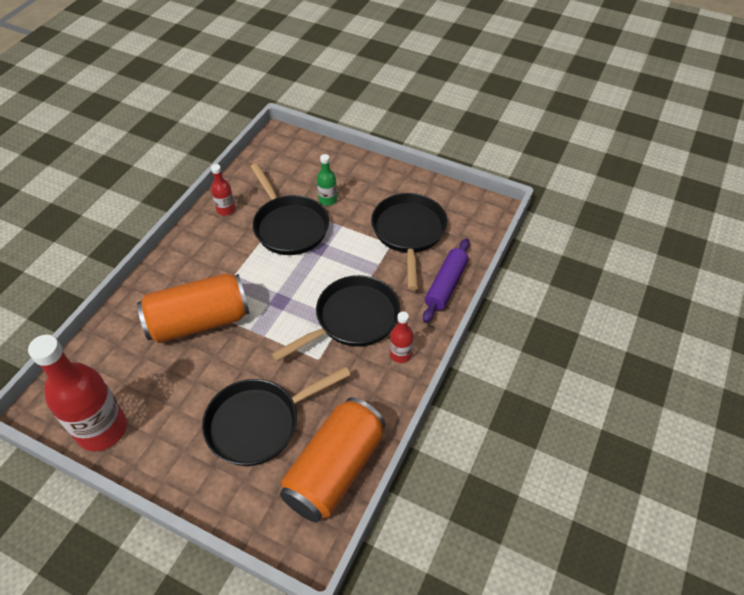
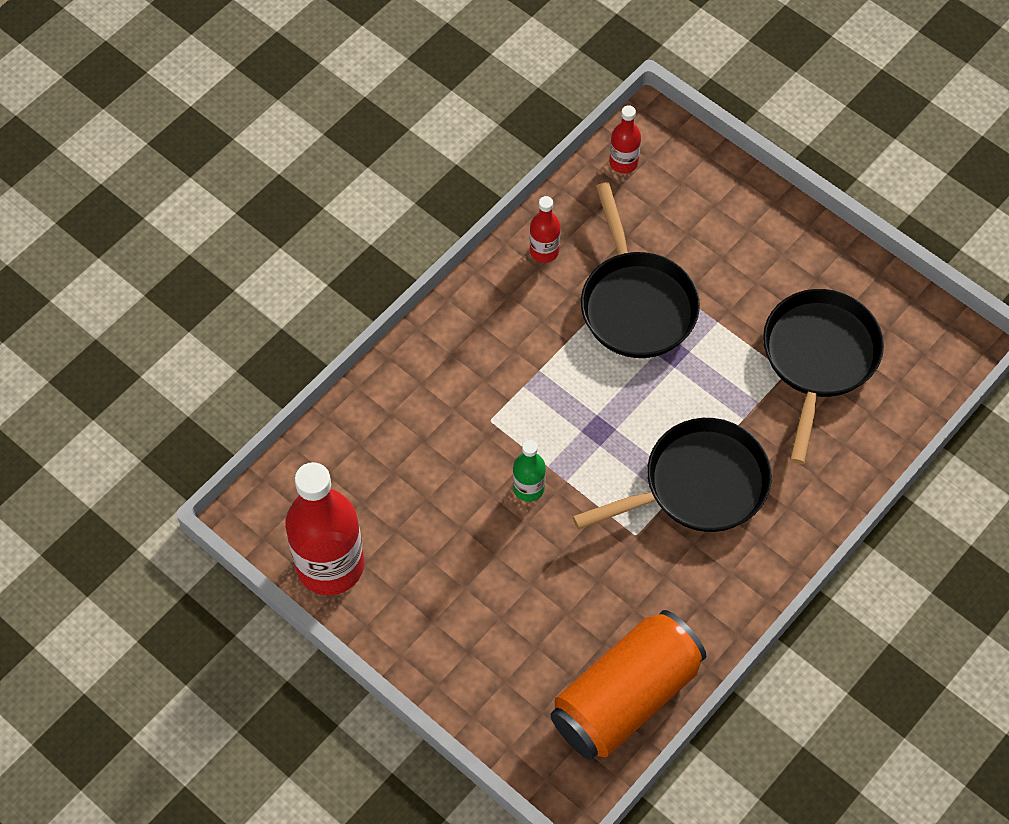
camera: 15 degrees right, 10 degrees up
(199, 321) = (478, 435): orange can -> none
(259, 423) = (537, 608): black pan -> none
(327, 200) = (705, 268): green bottle -> green bottle (528, 488)
(400, 354) = (754, 556): red bottle -> red bottle (623, 162)
(446, 285) = (850, 462): purple rolling pin -> none

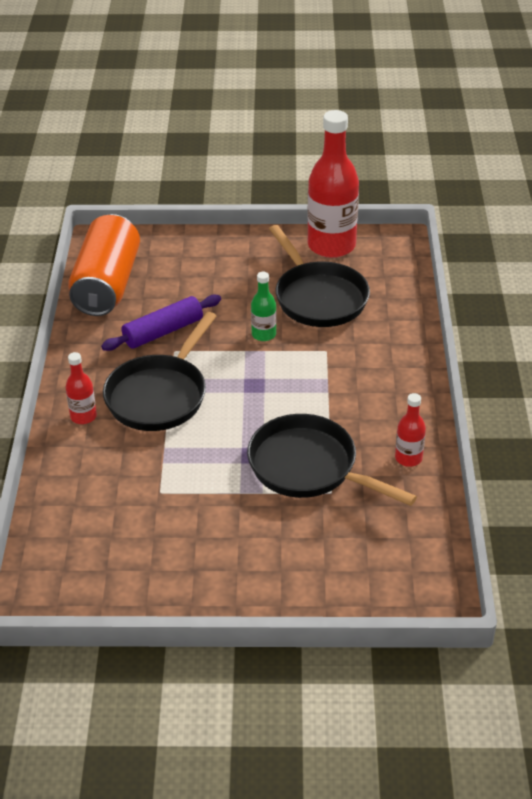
camera: 140 degrees right, 20 degrees down
(623, 162) = (426, 554): red bottle -> red bottle (83, 416)
(625, 571) = (163, 331): none -> purple rolling pin
(818, 358) = (143, 516): black pan -> black pan (318, 297)

